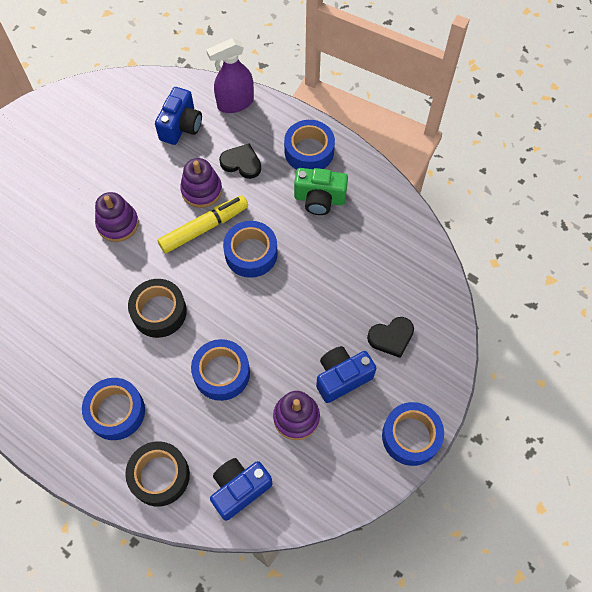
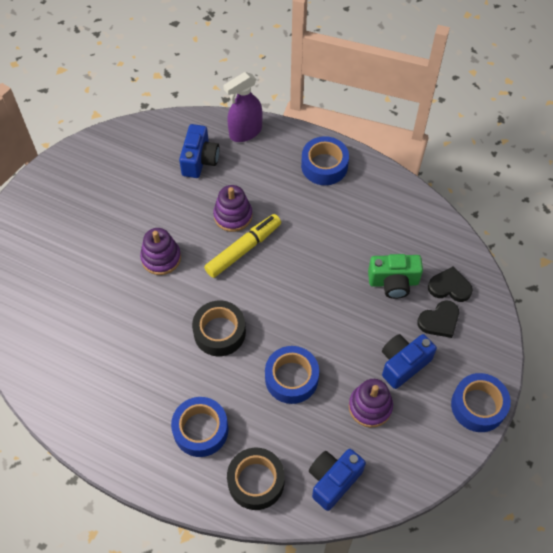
camera: 10 degrees left, 5 degrees down
(241, 163) = (264, 185): black heart -> black heart (449, 287)
(251, 253) = (293, 266): blue tape -> none
(319, 199) = (344, 207): green camera -> green camera (393, 282)

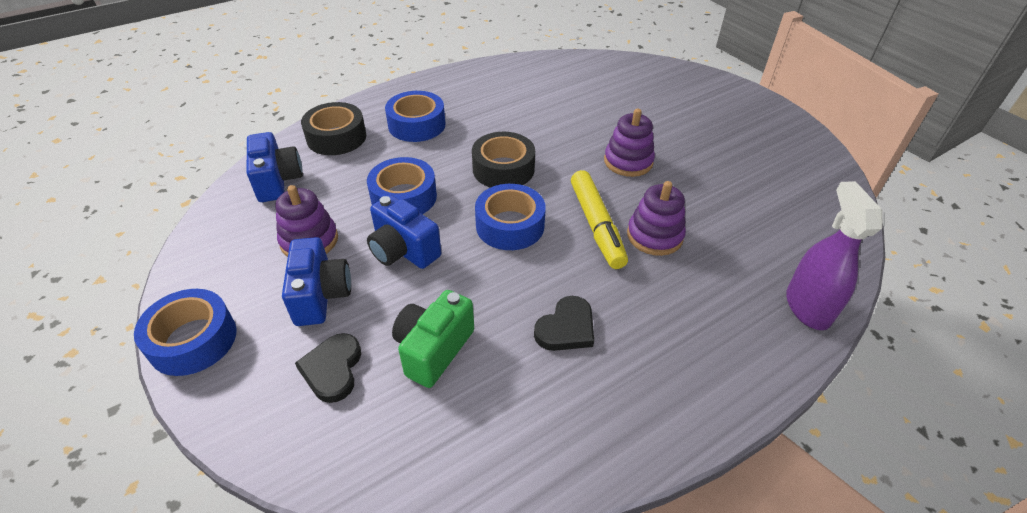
camera: 120 degrees right, 15 degrees down
(200, 160) = (766, 240): blue camera -> blue camera (403, 250)
(324, 166) = (696, 374): blue tape -> blue tape (510, 225)
(449, 287) = (367, 417): black heart -> black heart (566, 328)

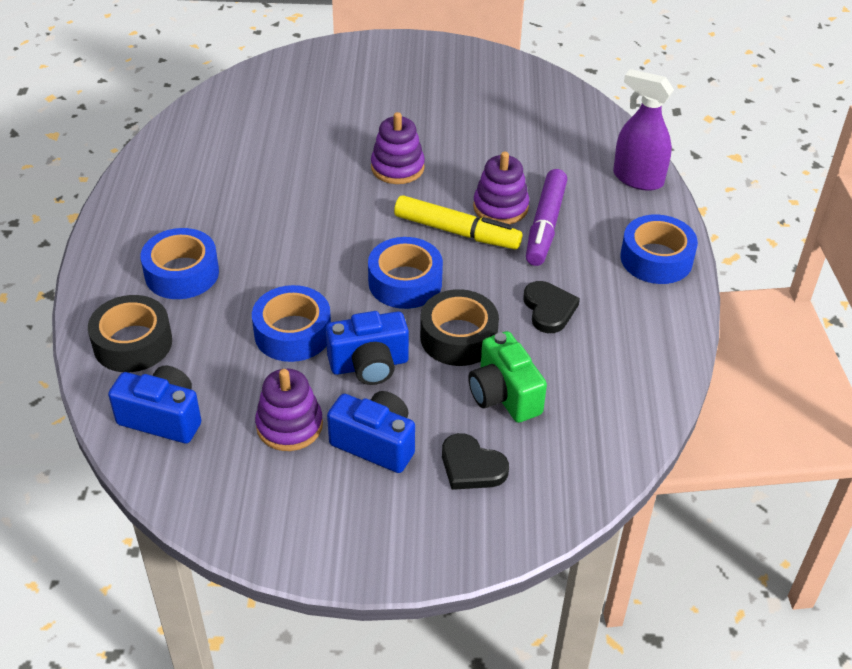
camera: 55 degrees left, 0 degrees up
(193, 340) = (351, 553): blue tape -> blue tape (656, 259)
(503, 169) = (323, 248): black tape -> black tape (458, 337)
(666, 273) = (545, 225): none -> purple marker

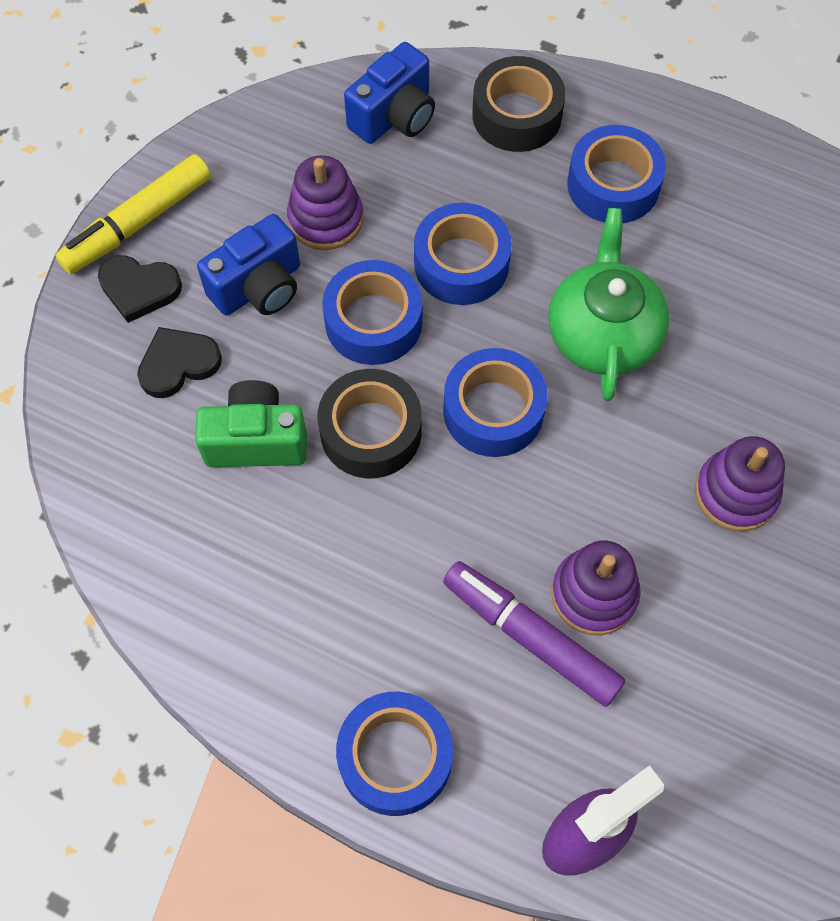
camera: 115 degrees right, 20 degrees up
(314, 247) = (603, 333): none -> green teapot
(369, 365) = (373, 321): blue camera -> blue tape
(457, 232) = (564, 512): yellow marker -> yellow marker (138, 223)
(549, 309) = (367, 559): black heart -> black heart (139, 289)

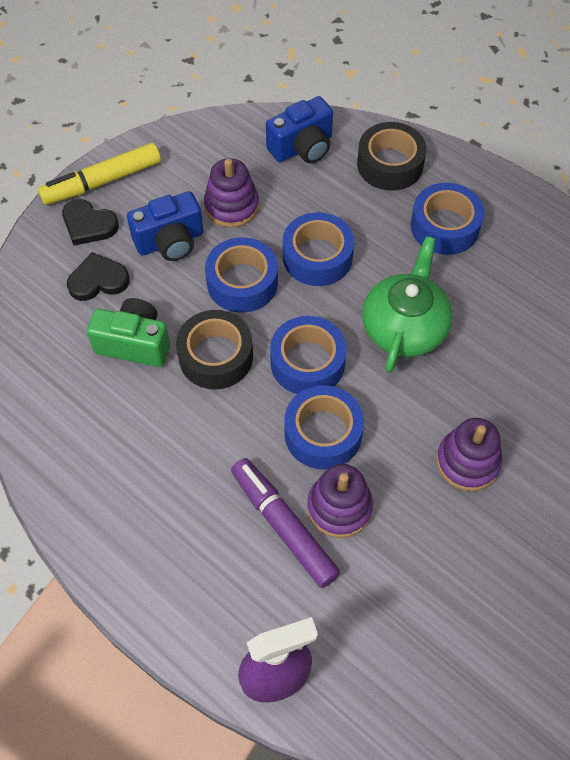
camera: 15 degrees right, 5 degrees down
(395, 757) = (159, 584): blue tape -> blue tape (323, 433)

